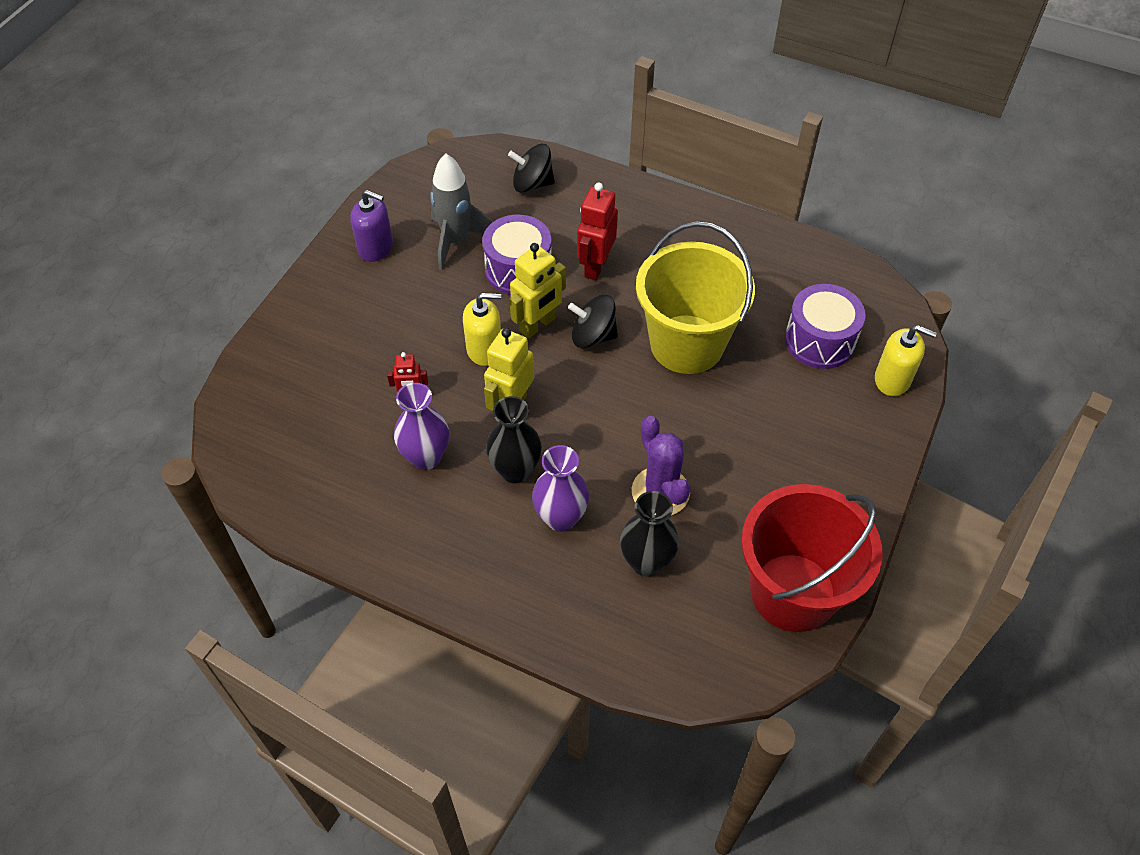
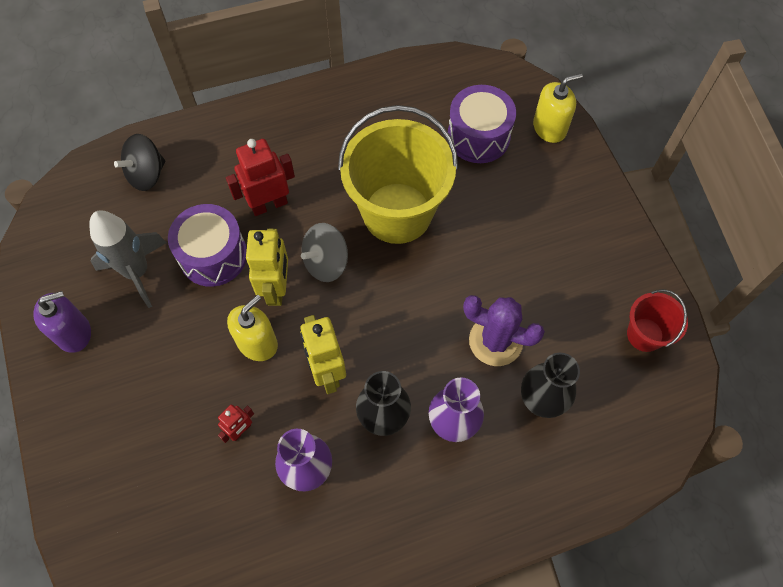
camera: 45 degrees left, 10 degrees up
(593, 336) = (326, 262): black spinning top -> grey spinning top
(595, 266) = (269, 204): red robot -> red robot turned 90 degrees clockwise
(793, 592) = (645, 334): red bucket -> red bucket, size x0.49

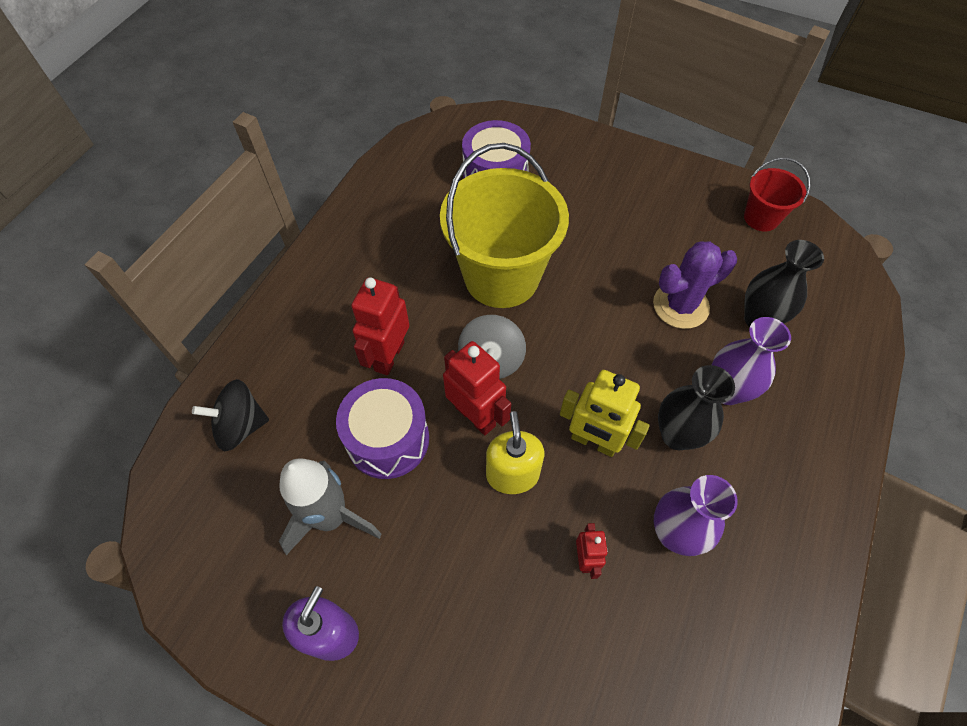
camera: 45 degrees left, 5 degrees down
(147, 174) = (241, 426): black spinning top -> black spinning top turned 75 degrees clockwise
(276, 288) = (475, 416): yellow robot -> red robot
(549, 128) = (537, 135): yellow soap dispenser -> none

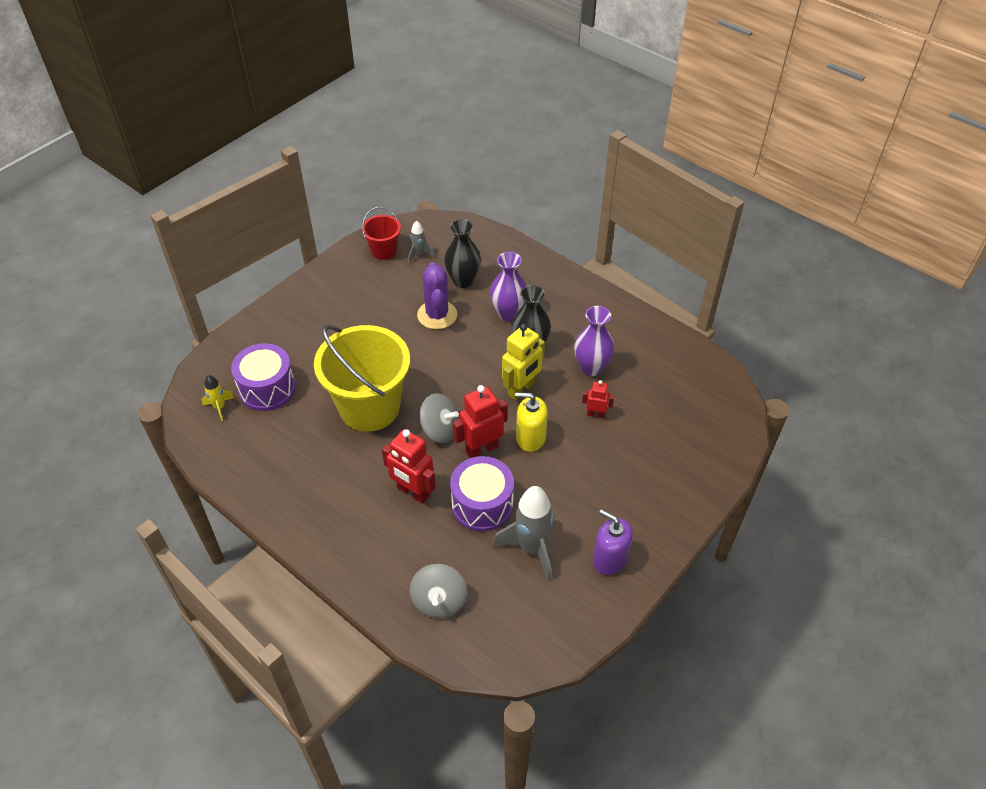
camera: 75 degrees left, 10 degrees down
(241, 426) = (439, 601): black spinning top -> grey spinning top
(456, 148) = (219, 407): none -> yellow rocket
(777, 256) = (419, 254): none -> grey rocket

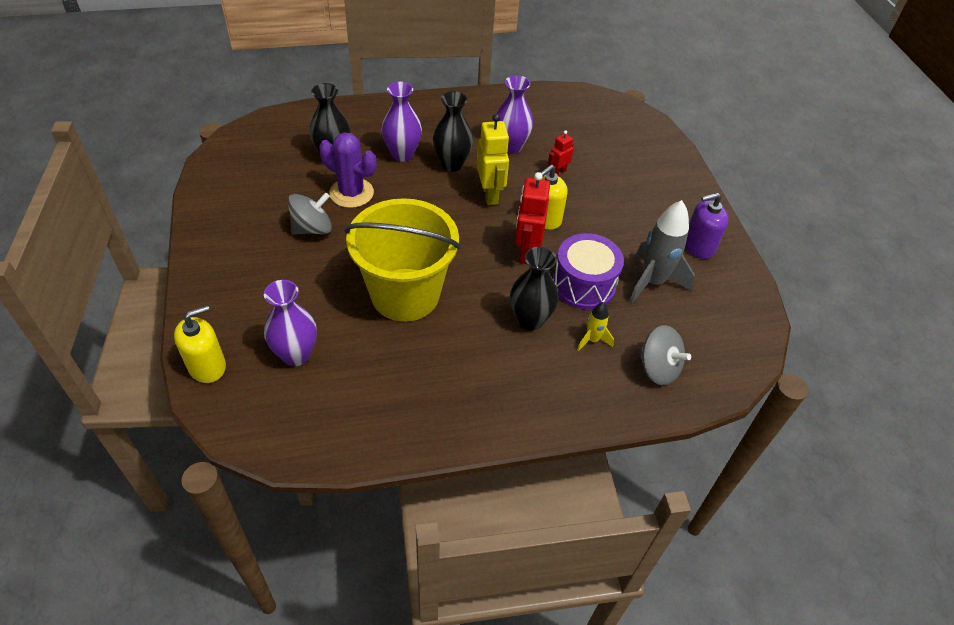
camera: 55 degrees left, 0 degrees up
(219, 407) = (275, 406): yellow rocket -> yellow rocket (592, 340)
(222, 355) = (207, 366): none -> yellow soap dispenser
(267, 388) = (296, 355): purple drum -> purple vase
(384, 251) = (230, 180): red bucket -> none
(413, 492) = (530, 320): red robot -> black vase
(419, 254) = (267, 163): grey rocket -> none
(440, 430) = (480, 264): grey spinning top -> grey spinning top (312, 228)

